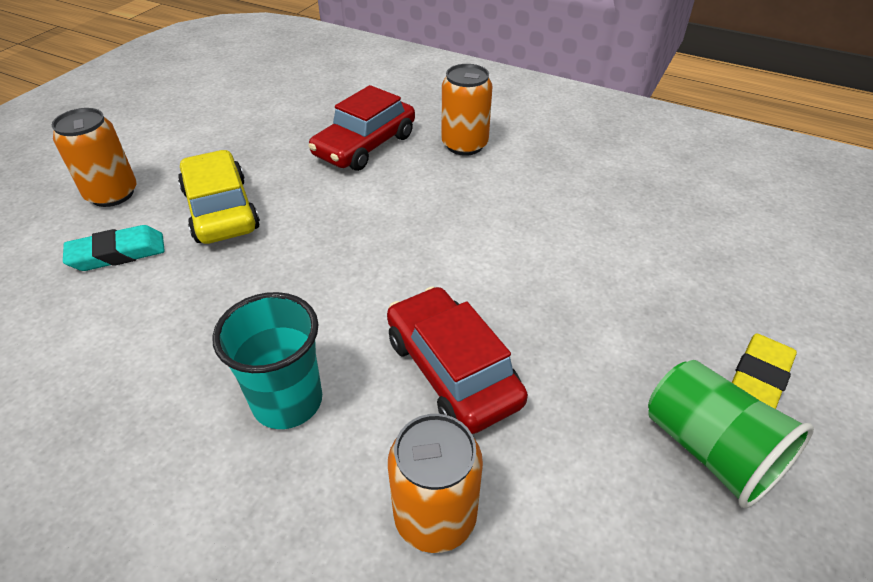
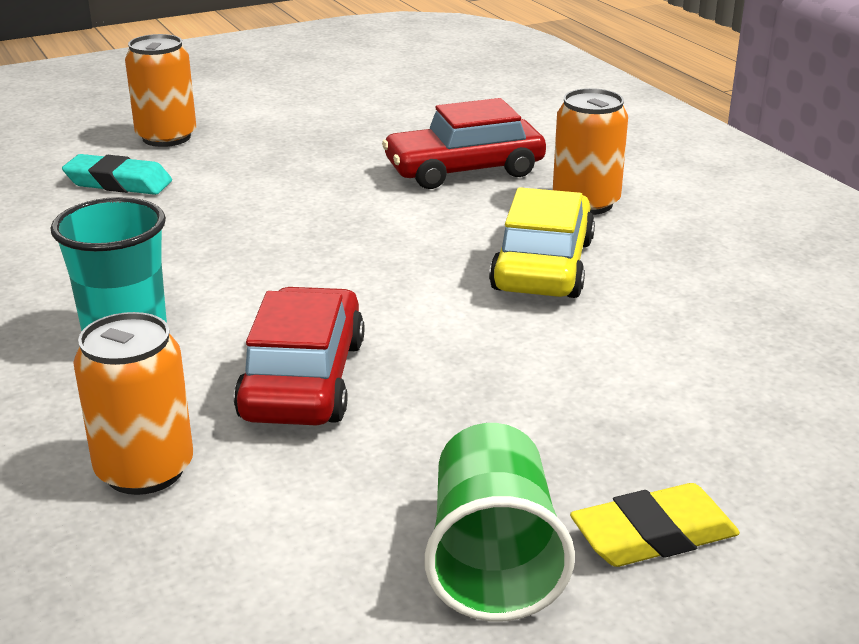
camera: 35 degrees right, 15 degrees down
(220, 210) = (246, 179): yellow car -> yellow car (542, 265)

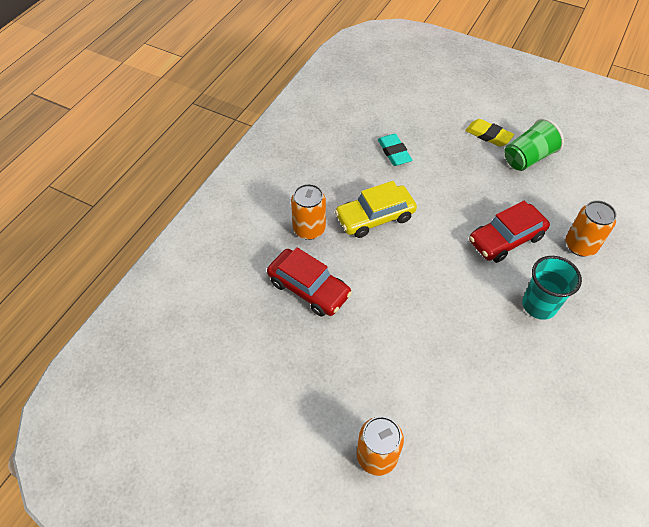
camera: 125 degrees left, 25 degrees up
(118, 183) = (444, 427): turquoise eraser -> turquoise eraser (394, 152)

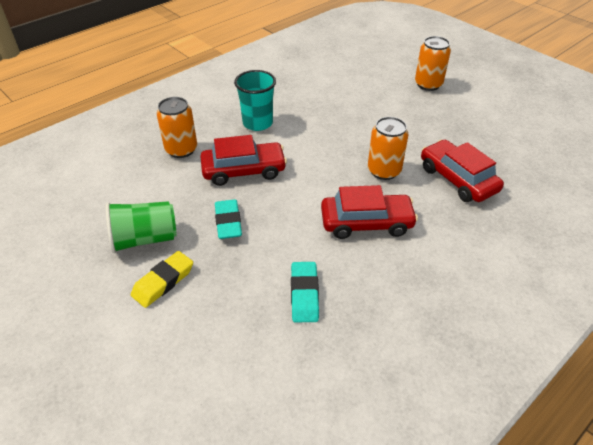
camera: 160 degrees left, 10 degrees down
(309, 229) = (446, 230): orange can -> orange can (384, 171)
(375, 217) = (366, 222): yellow car -> red car
(480, 187) = (228, 222): none -> turquoise eraser
(488, 135) = (163, 282): yellow eraser -> yellow eraser turned 75 degrees clockwise

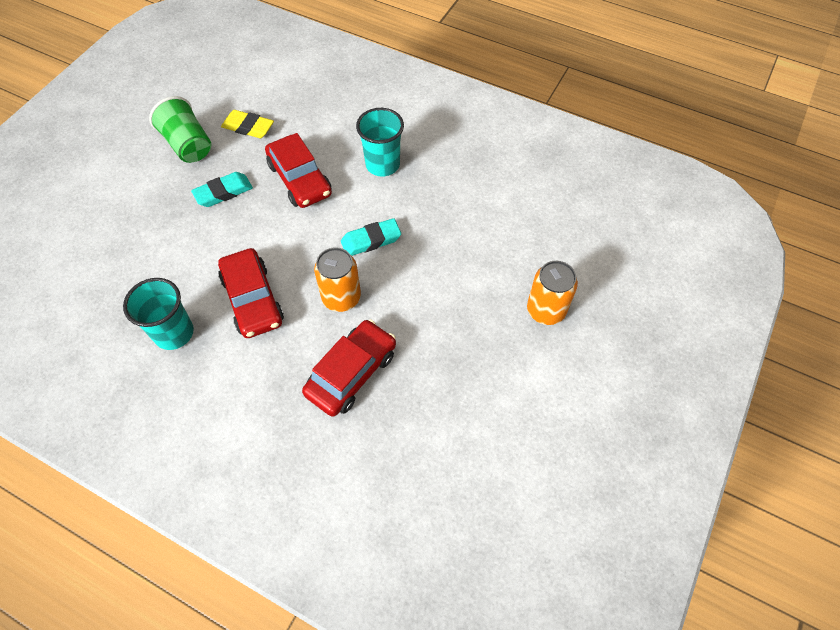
camera: 70 degrees right, 15 degrees up
(163, 282) = (143, 175): yellow eraser -> yellow eraser (248, 127)
(181, 149) = (314, 122): orange can -> none
(304, 294) = (149, 274): turquoise eraser -> turquoise eraser (371, 240)
(385, 284) = (174, 333): none -> turquoise cup

